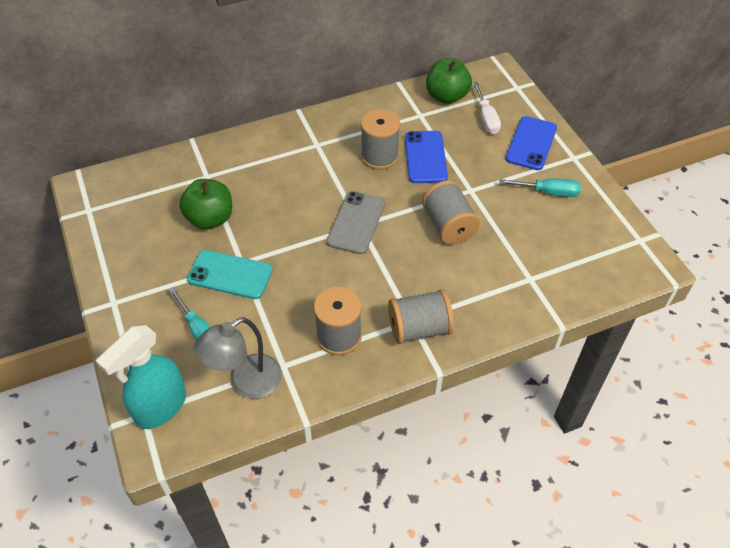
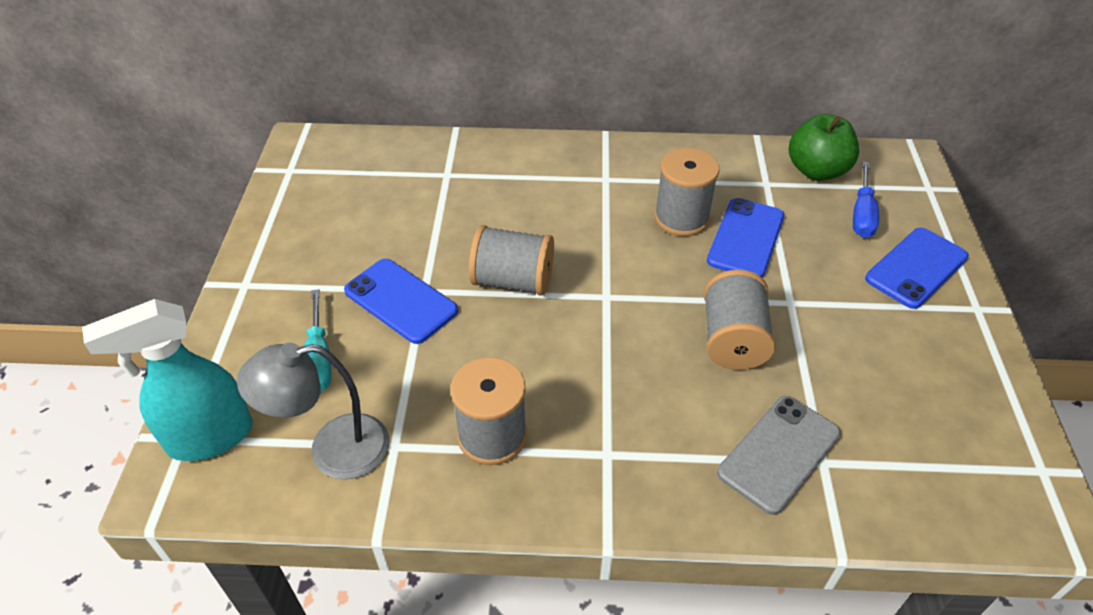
camera: 25 degrees right, 5 degrees down
(210, 219) = (419, 225): green apple -> none
(230, 275) = (400, 301): turquoise phone -> blue phone
(356, 222) = (602, 291): grey phone -> grey phone (779, 453)
(419, 329) = (611, 470): grey spool -> grey spool (513, 281)
(486, 118) = (862, 214): white screwdriver -> blue screwdriver
(548, 192) = (912, 344): turquoise screwdriver -> none

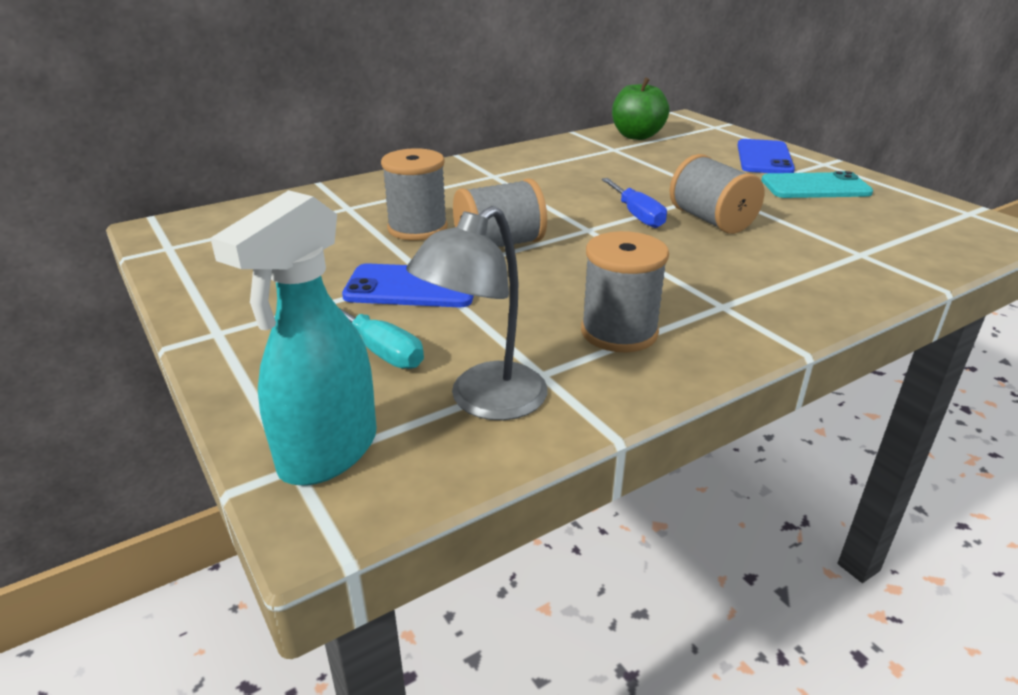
camera: 35 degrees left, 15 degrees down
(681, 218) = (581, 178): grey spool -> grey spool (417, 228)
(745, 238) = (641, 175): blue phone -> none
(779, 453) = (830, 260): grey phone -> none
(862, 214) = (695, 146): blue screwdriver -> blue screwdriver (636, 215)
(911, 342) = (815, 187): none -> turquoise phone

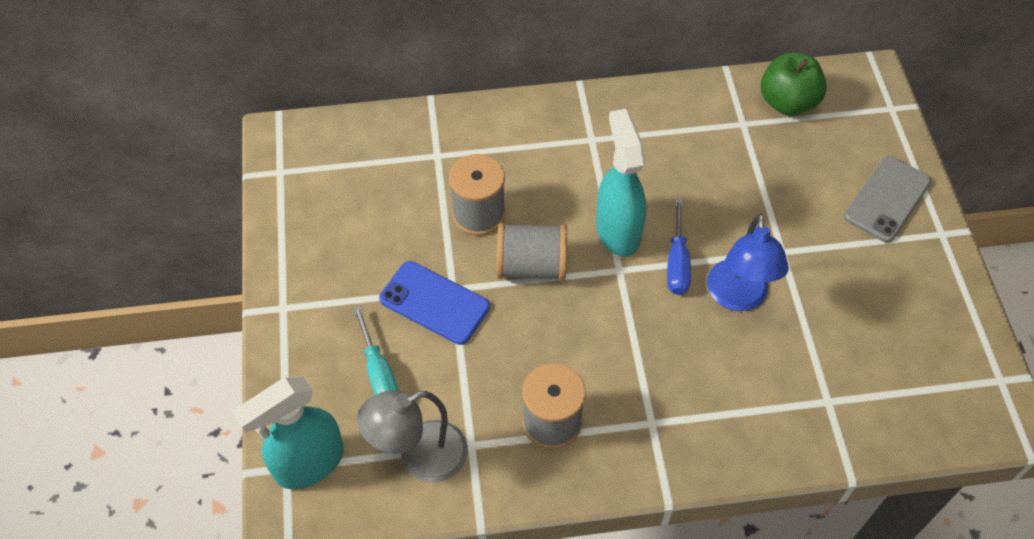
camera: 25 degrees right, 25 degrees up
(564, 211) = (617, 230): none -> turquoise spray bottle
(711, 220) = (737, 297): grey spool -> blue lamp
(764, 158) = (887, 199): blue phone -> grey phone
(815, 187) = (889, 276): turquoise phone -> none

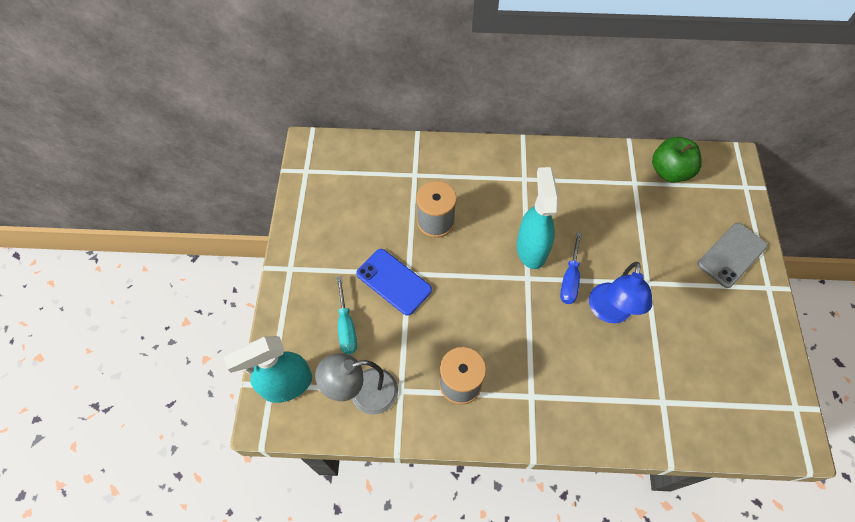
camera: 10 degrees right, 5 degrees up
(531, 266) = (466, 265): grey spool -> none

